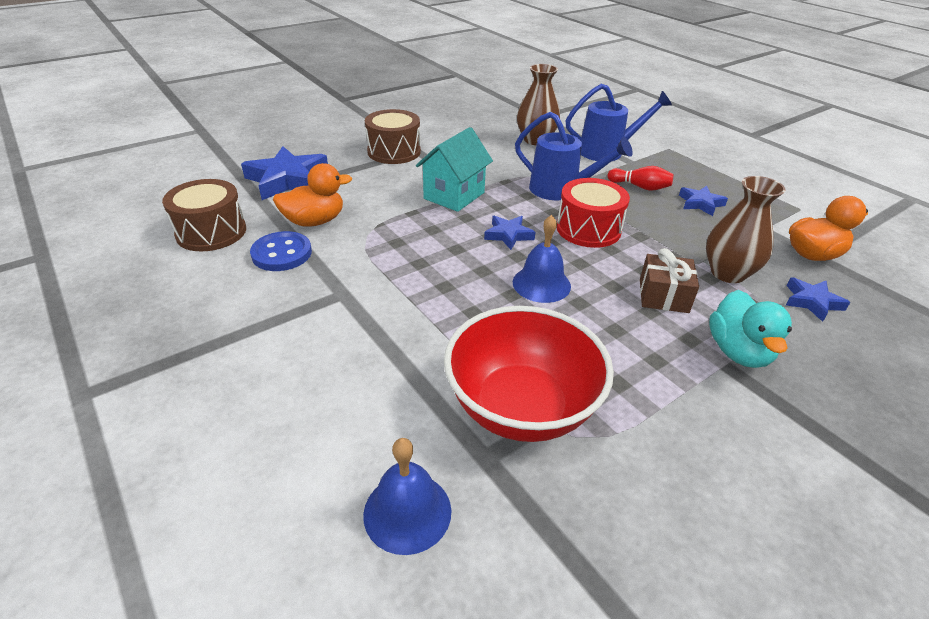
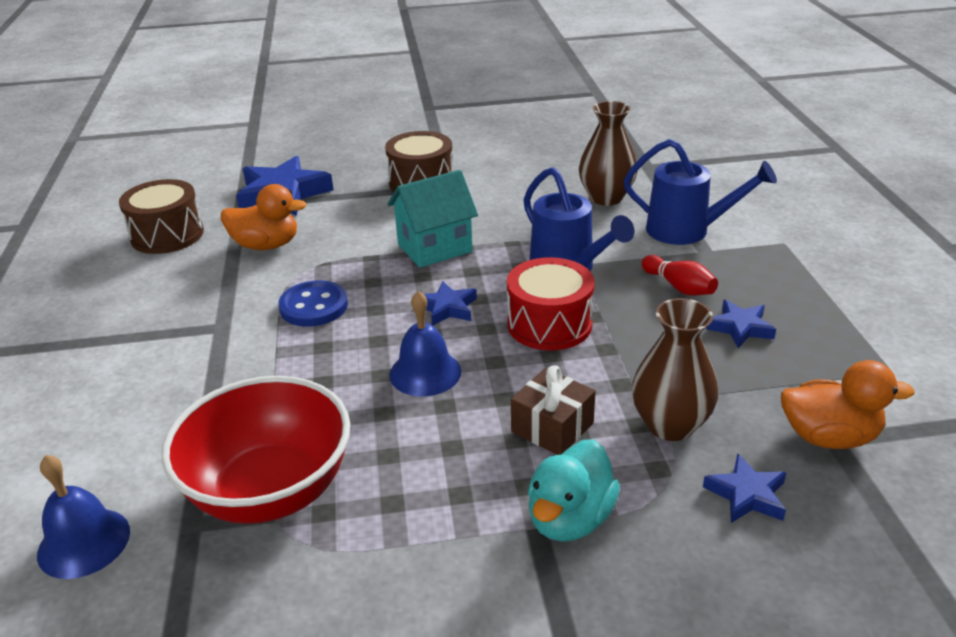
camera: 30 degrees right, 5 degrees down
(282, 253) = (206, 272): blue button -> blue button (314, 306)

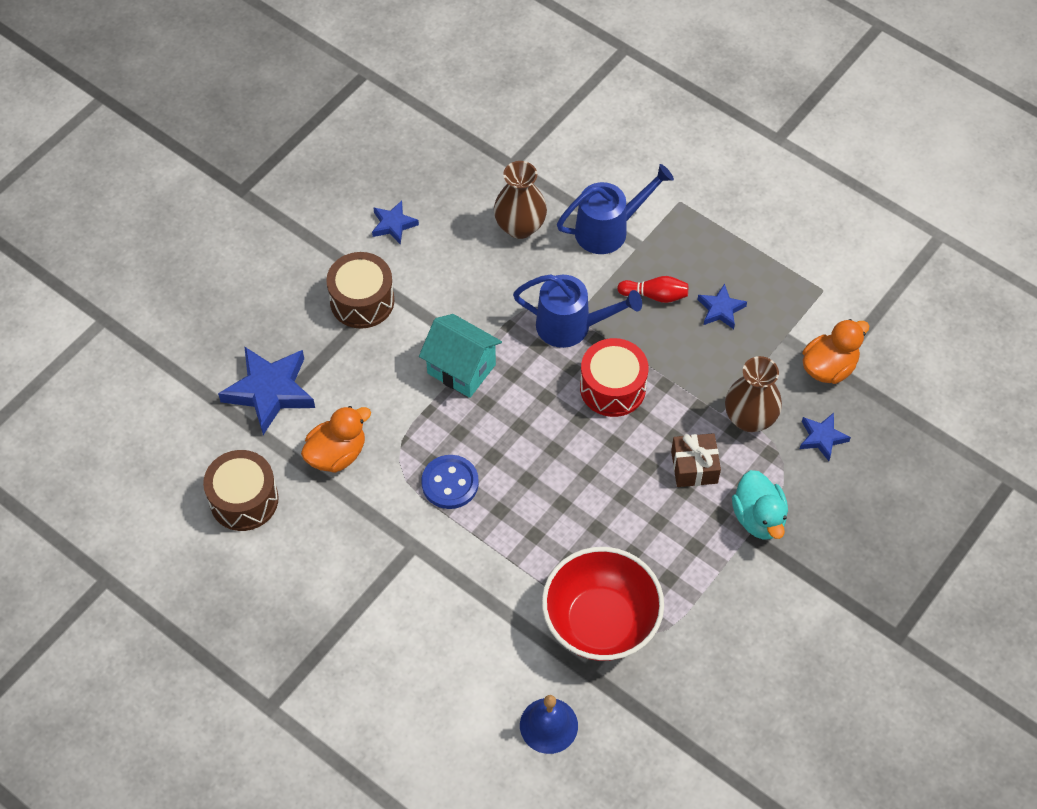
camera: 45 degrees left, 25 degrees up
(425, 372) = (584, 482): blue bell -> none
(434, 248) = (461, 369): turquoise house -> turquoise house turned 75 degrees counterclockwise
(447, 308) = (536, 420): blue star -> blue star (393, 224)

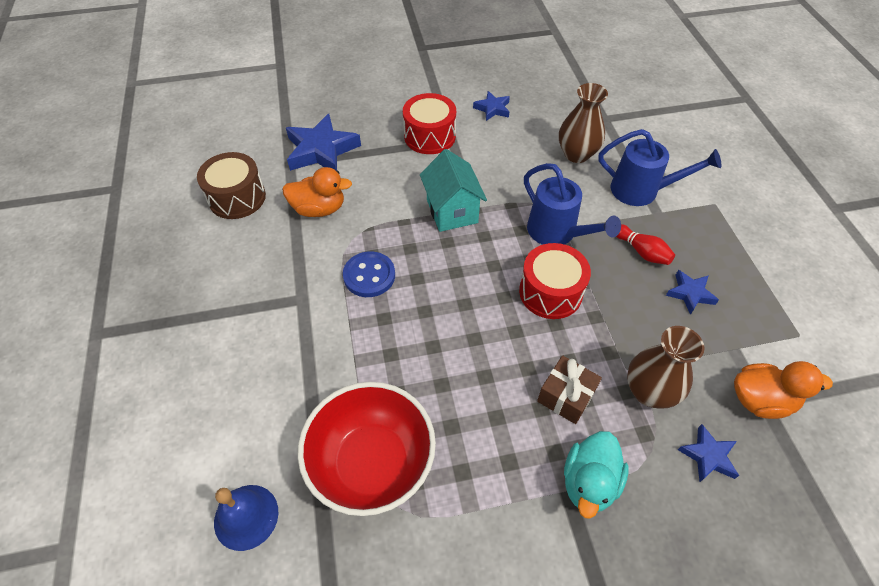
camera: 40 degrees right, 5 degrees down
(362, 301) = (429, 136): brown drum -> red drum

